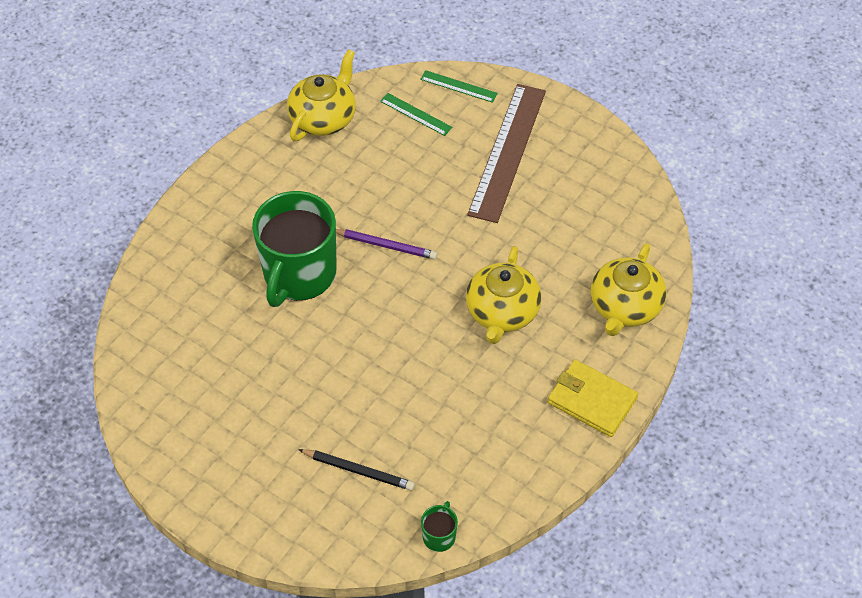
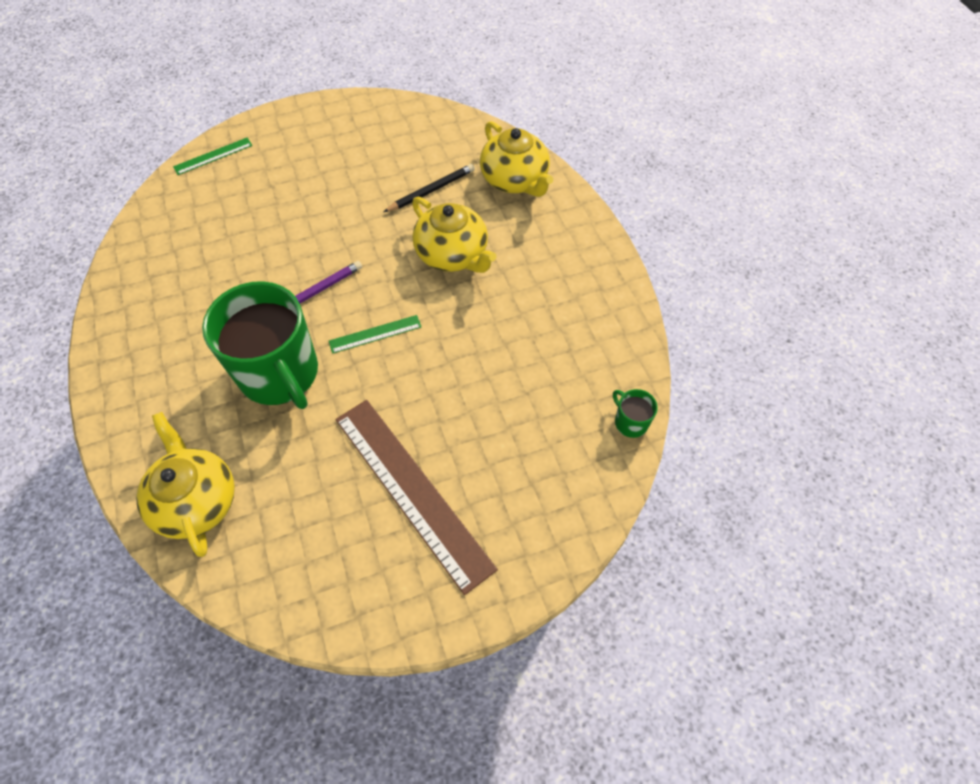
camera: 55 degrees left, 5 degrees up
(323, 118) = (138, 260): yellow teapot -> yellow teapot (196, 500)
(358, 471) = (521, 446): black pencil -> black pencil (431, 190)
(416, 114) = (208, 197): green ruler -> green ruler (375, 334)
(508, 152) = (308, 163): brown ruler -> brown ruler (412, 491)
(591, 400) = (580, 247): yellow wallet -> none

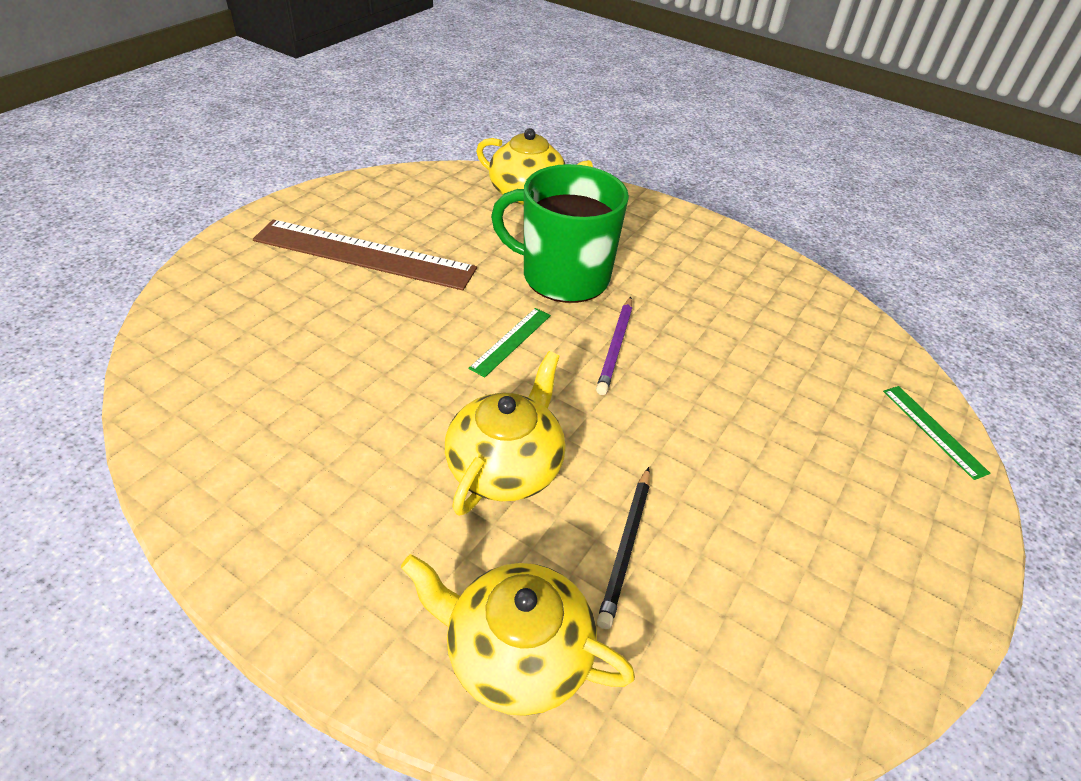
camera: 140 degrees right, 15 degrees down
(213, 156) = (933, 430): green ruler -> green ruler turned 45 degrees counterclockwise
(453, 254) = (506, 466): yellow teapot -> yellow teapot turned 105 degrees clockwise
(630, 422) = (153, 386): green mug -> none

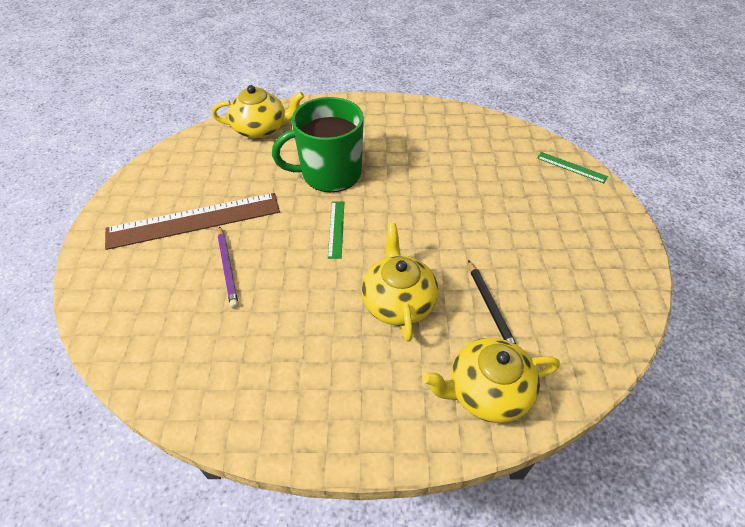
camera: 30 degrees left, 5 degrees up
(615, 347) = (395, 202): purple pencil -> purple pencil (228, 268)

